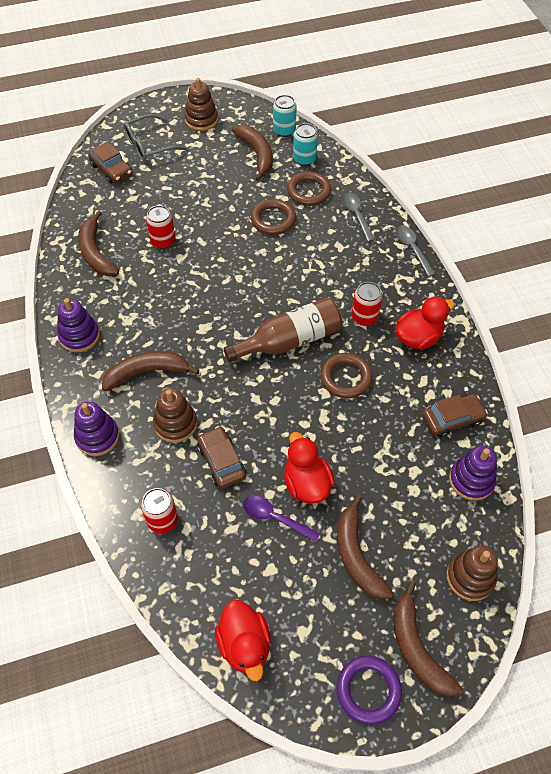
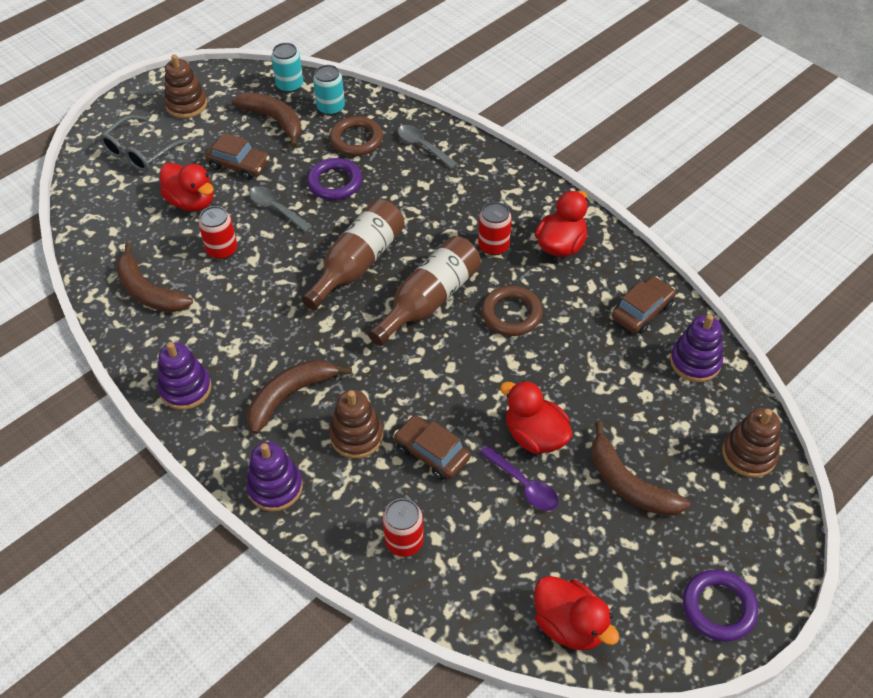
camera: 25 degrees left, 5 degrees down
(111, 169) = (110, 194): brown car -> brown car (239, 165)
(163, 196) = (192, 202): none -> red duck
(253, 290) = (358, 263): none -> brown bottle
(273, 220) = (335, 182): brown ring -> purple ring
(275, 518) = (524, 485): purple spoon -> purple spoon turned 135 degrees counterclockwise
(412, 249) = (502, 160): grey spoon -> grey spoon (276, 209)
(417, 648) = (740, 545): brown banana -> none

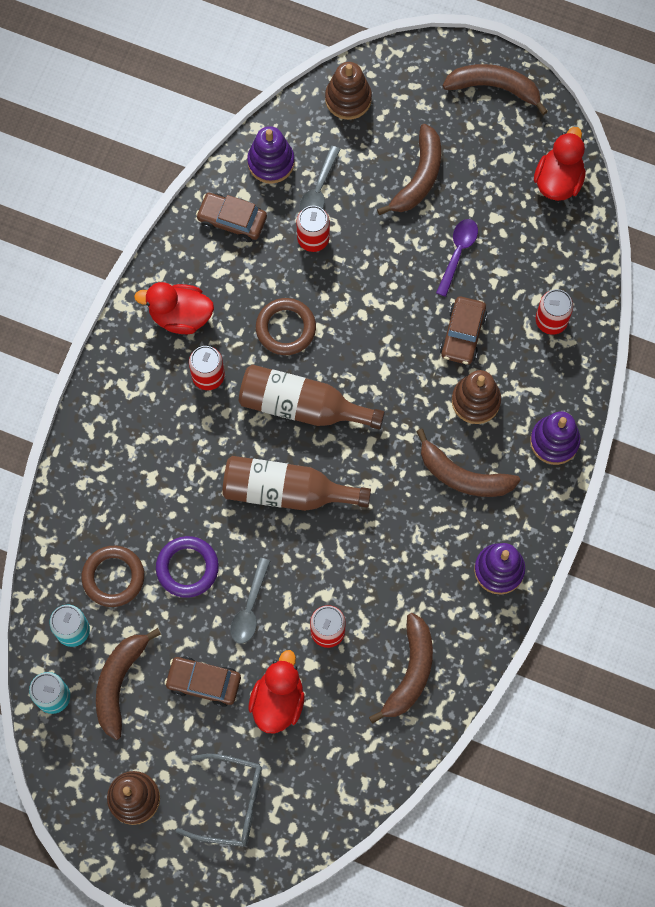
camera: 115 degrees left, 20 degrees up
(239, 165) = (203, 682): brown car -> brown car turned 75 degrees counterclockwise
(423, 146) = (95, 503): grey spoon -> grey spoon (319, 189)
(535, 436) = (407, 261): red duck -> none
(595, 367) = (313, 239): none -> red can
(718, 607) = (494, 87): purple ring -> brown banana

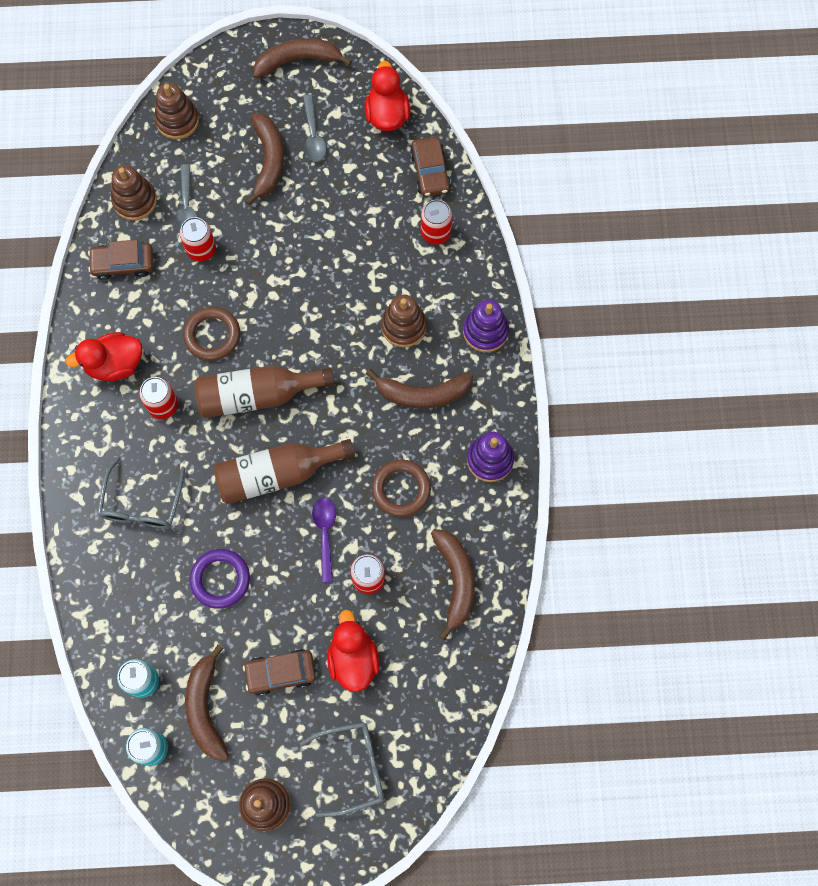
camera: 25 degrees left, 0 degrees up
(113, 577) = (158, 617): brown ring -> brown ring (401, 489)
(146, 462) = (142, 503): none -> grey glasses
(250, 608) = (291, 589): grey spoon -> grey spoon (313, 135)
(271, 162) = (135, 200): purple stacking toy -> brown stacking toy
(458, 253) = (331, 210): purple spoon -> purple spoon (325, 534)
(463, 334) = (366, 275): brown car -> brown car (430, 171)

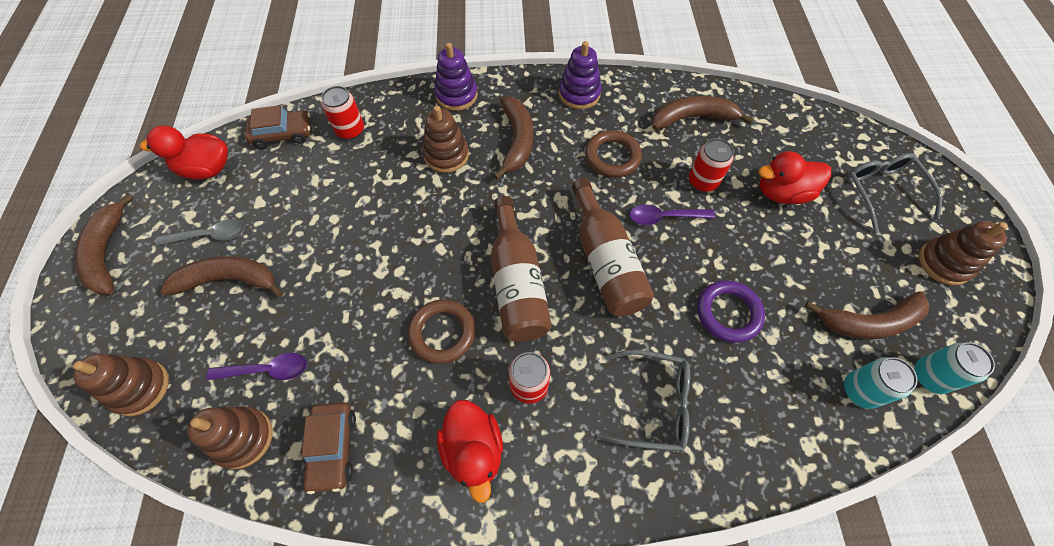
camera: 90 degrees left, 10 degrees down
(187, 206) = (267, 370): grey spoon -> purple spoon
(201, 249) = (329, 350): red can -> none
(280, 673) = (812, 253): brown car -> none

